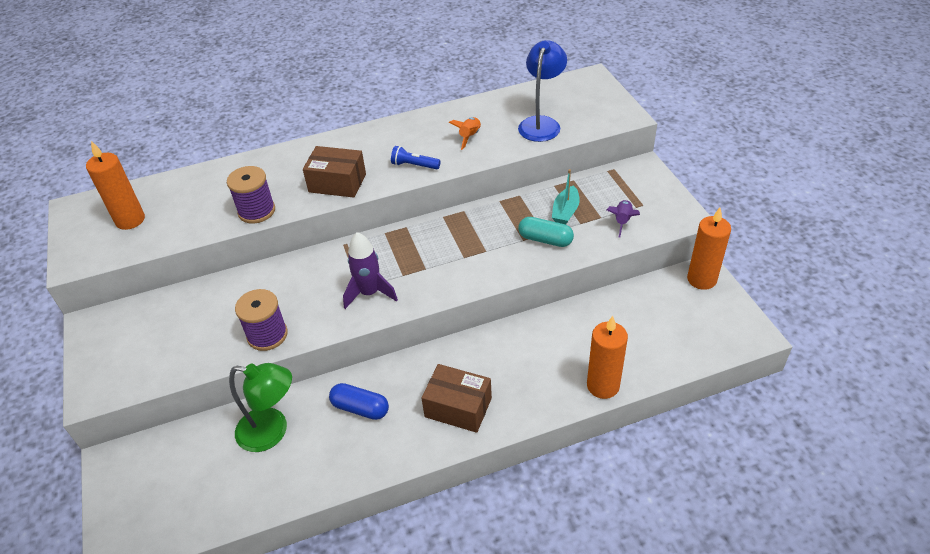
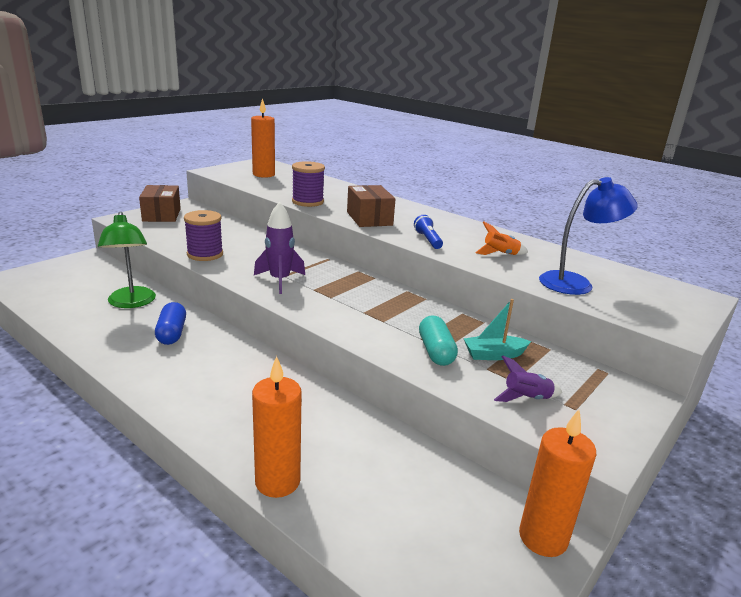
camera: 55 degrees right, 20 degrees down
(458, 407) = (195, 384): brown box -> brown box (161, 215)

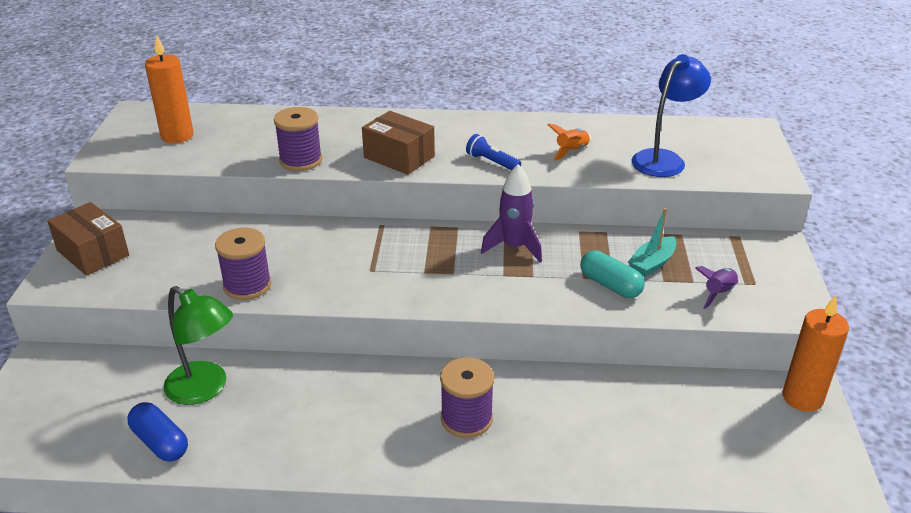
camera: 35 degrees left, 10 degrees up
(171, 333) = (309, 399): blue capsule -> blue capsule (160, 442)
(240, 392) = (466, 419): none -> purple spool
(277, 482) = (604, 474): orange candle -> none
(280, 280) = (377, 279): purple rocket -> purple rocket (514, 247)

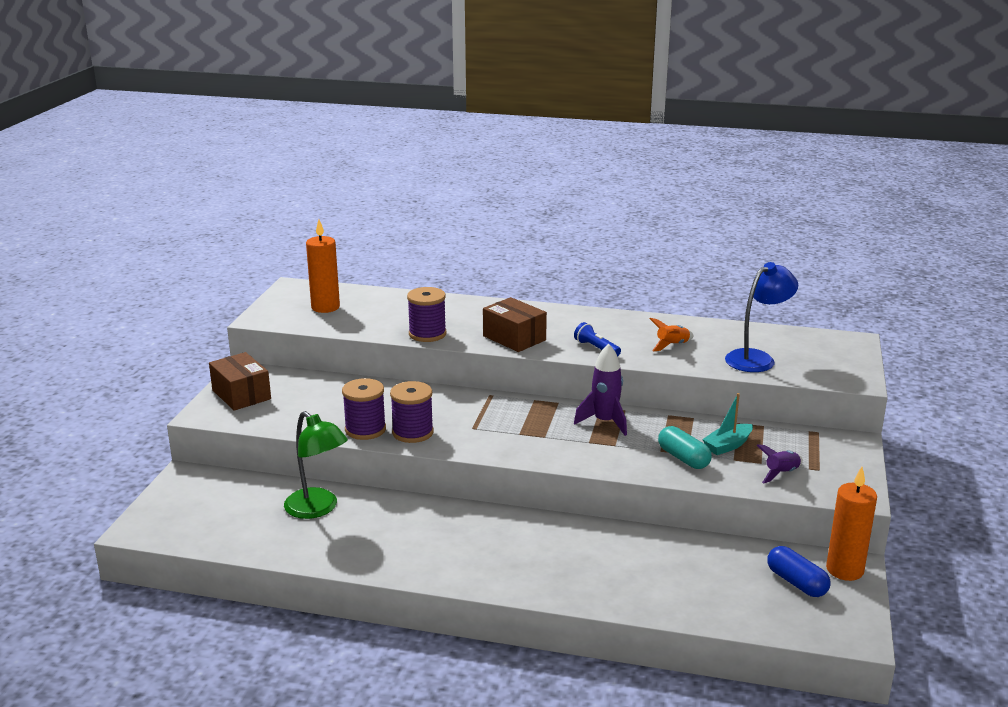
camera: 10 degrees right, 10 degrees down
(160, 442) = (275, 542): blue capsule -> blue capsule (796, 583)
(466, 419) = (534, 553): purple spool -> purple spool (412, 432)

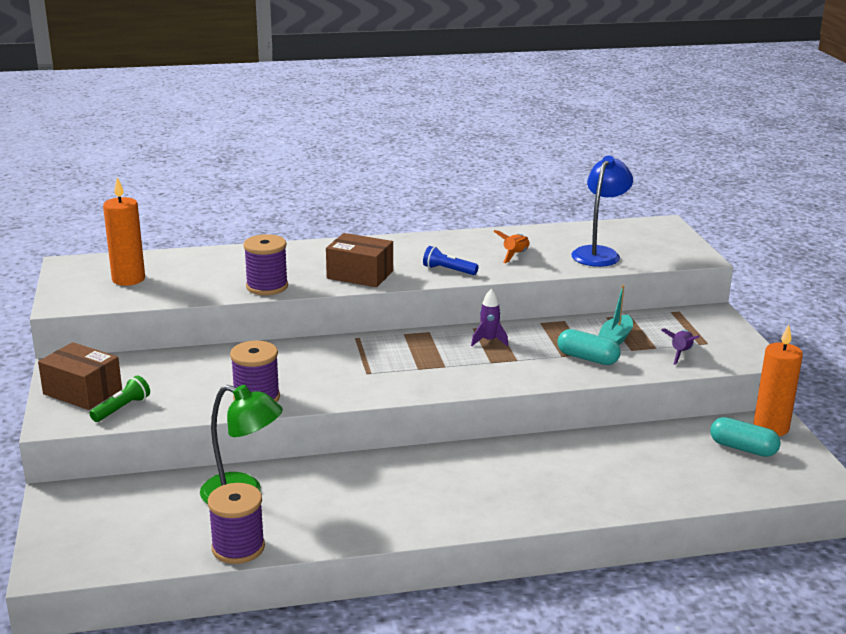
camera: 25 degrees left, 0 degrees up
(258, 415) = (122, 408): none -> green flashlight
(412, 432) = (309, 390): purple spool -> purple spool (238, 548)
(605, 422) = (489, 341): purple rocket -> purple rocket, size x0.64
(796, 583) = (743, 448): blue capsule -> turquoise capsule

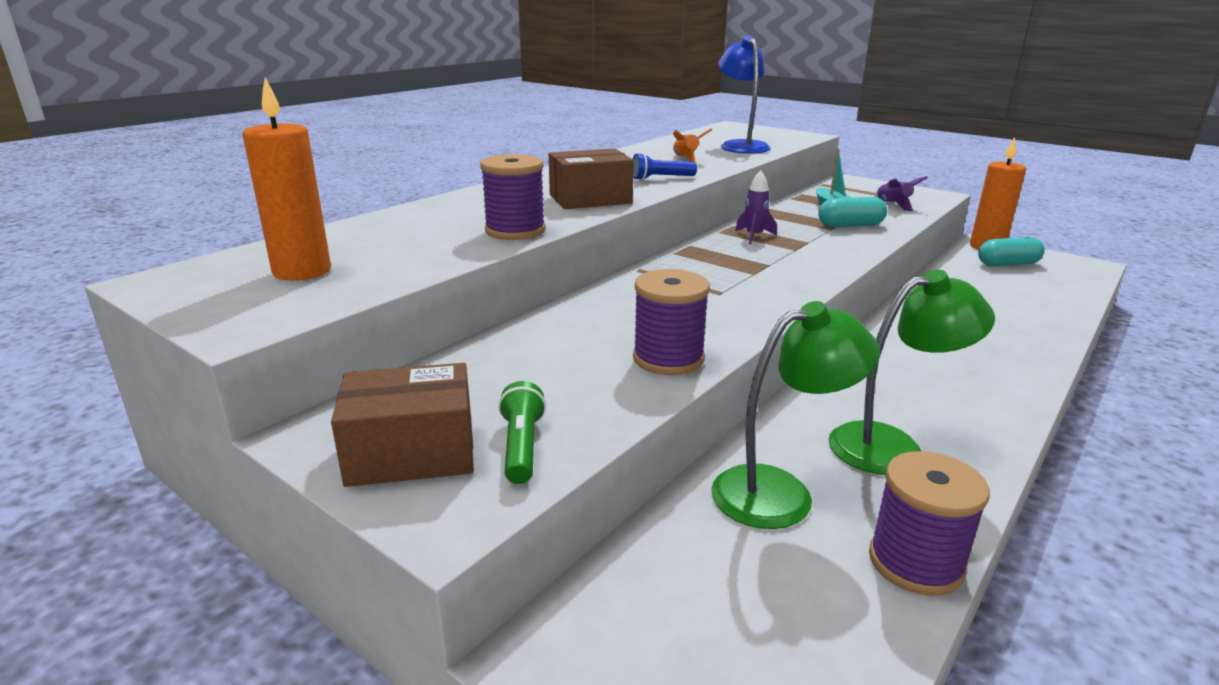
camera: 40 degrees left, 0 degrees up
(341, 505) = (892, 446): none -> green lamp

